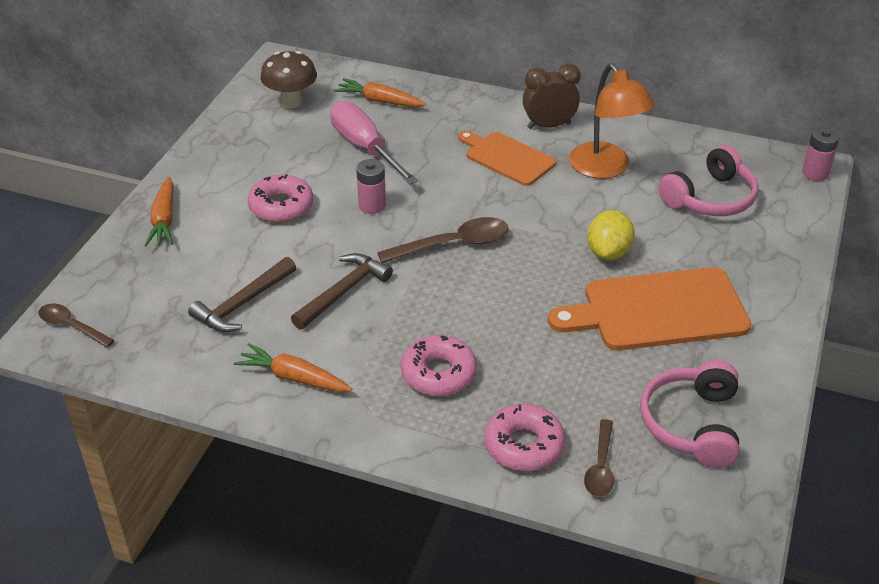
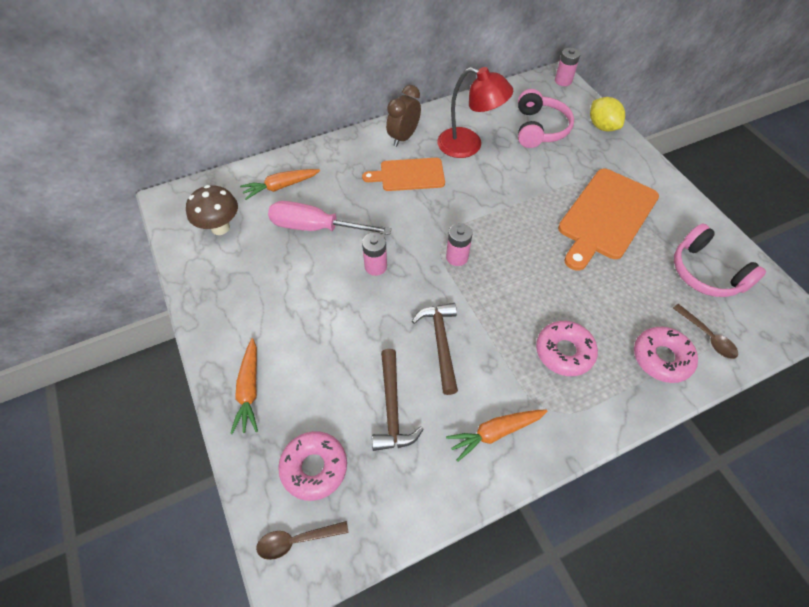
camera: 45 degrees left, 15 degrees up
(164, 220) = (249, 390): orange carrot -> orange carrot turned 45 degrees clockwise
(281, 206) = (319, 312): pink donut -> pink donut (314, 467)
(453, 244) = (457, 257): brown spoon -> pink battery
(605, 169) = (468, 145): orange lamp -> red lamp
(608, 252) = (539, 198): yellow lemon -> yellow lemon (602, 126)

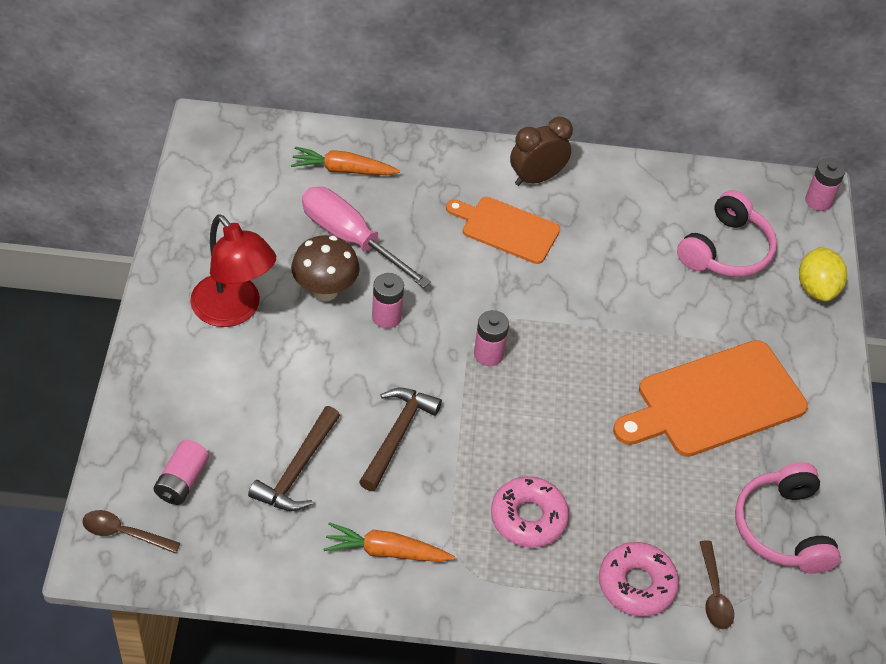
camera: 25 degrees right, 5 degrees down
(220, 228) = (244, 186): brown mushroom -> brown mushroom (325, 291)
(249, 390) = (166, 374): orange carrot -> none
(314, 467) = (182, 481): pink donut -> pink battery
(468, 145) = (612, 228): red lamp -> red lamp (234, 311)

